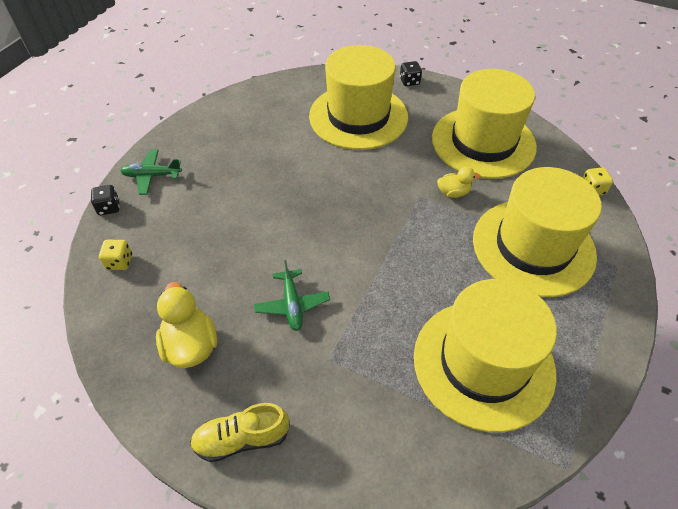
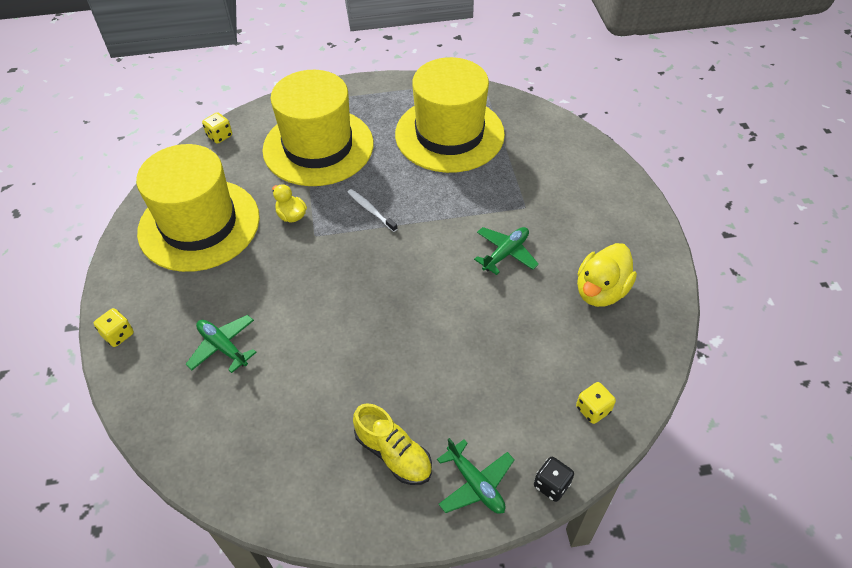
camera: 125 degrees left, 0 degrees up
(241, 439) = (622, 217): yellow shoe -> yellow shoe (393, 454)
(358, 116) = (223, 347): yellow hat -> green plane
(409, 81) = (118, 335): black dice -> yellow dice
(420, 242) = (371, 210): none -> white toothbrush

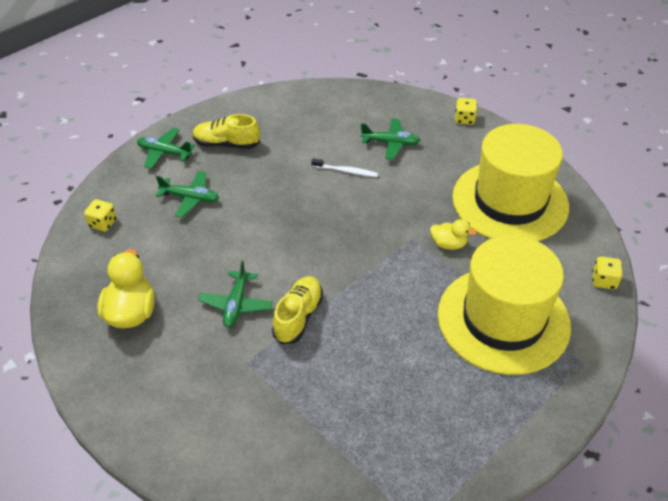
camera: 145 degrees right, 5 degrees down
(371, 210) = (388, 283): white toothbrush -> white toothbrush (346, 171)
(449, 134) = (389, 411): yellow hat -> none
(462, 219) = (298, 316): none -> yellow shoe
(482, 392) = (190, 198): none -> green plane
(551, 485) = (114, 172): black dice -> none

